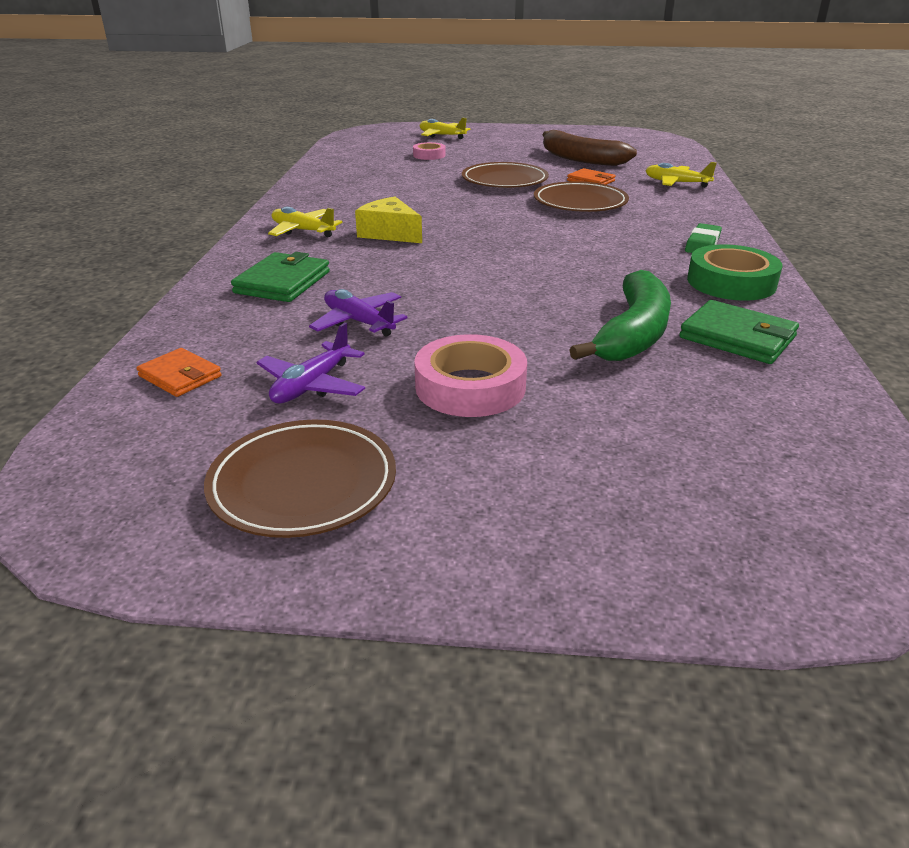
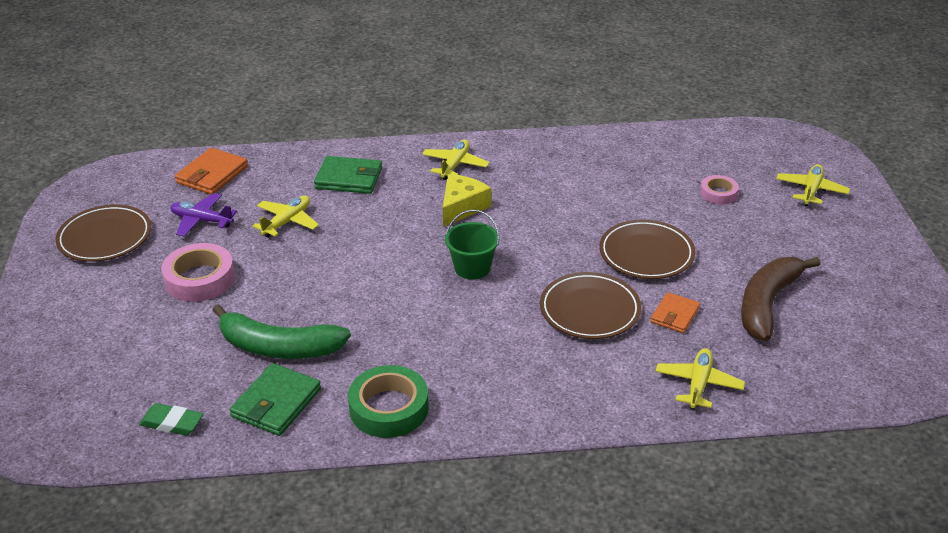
camera: 80 degrees right, 5 degrees up
(180, 376) = (212, 175): orange wallet -> orange wallet, size x1.53
(358, 322) = (287, 222): purple plane -> yellow plane
(502, 236) = (472, 268): none -> green bucket
(702, 244) = (486, 395): green eraser -> green eraser (172, 423)

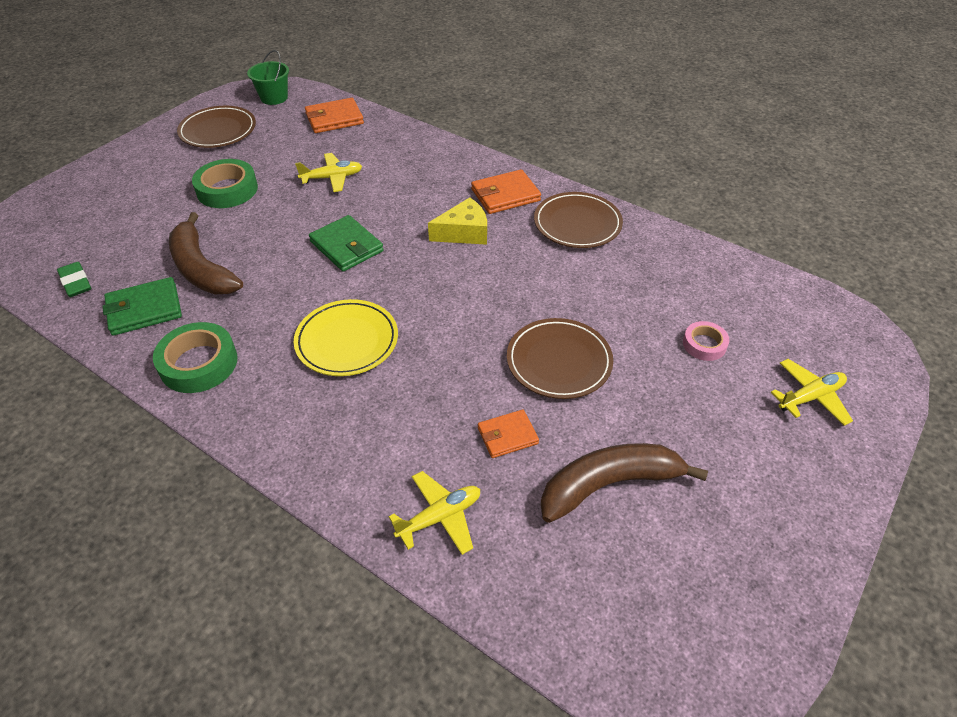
camera: 40 degrees right, 10 degrees up
(199, 279) = (227, 190): pink tape -> green tape
(201, 220) = (284, 148): purple plane -> none
(279, 347) = (201, 269): green banana -> brown banana
(348, 178) = (415, 166): green wallet -> green wallet (346, 246)
(455, 165) = (505, 195): yellow plane -> orange wallet
(472, 268) = (404, 287): green bucket -> green bucket (274, 98)
(483, 326) = (347, 341): none -> yellow plate
(589, 310) = (443, 382): brown plate -> brown plate (577, 224)

